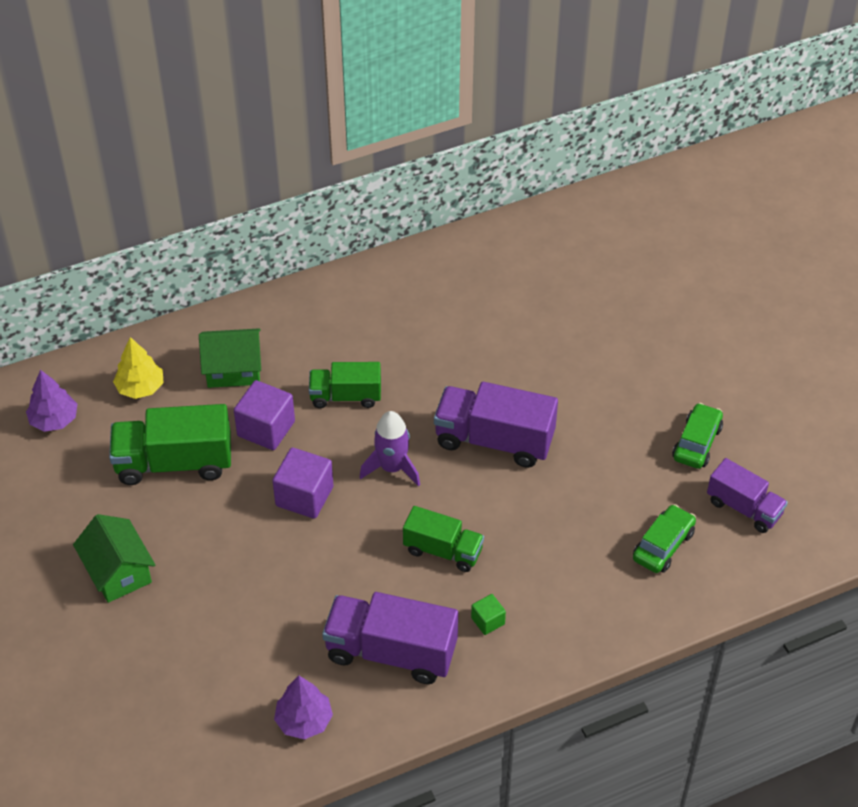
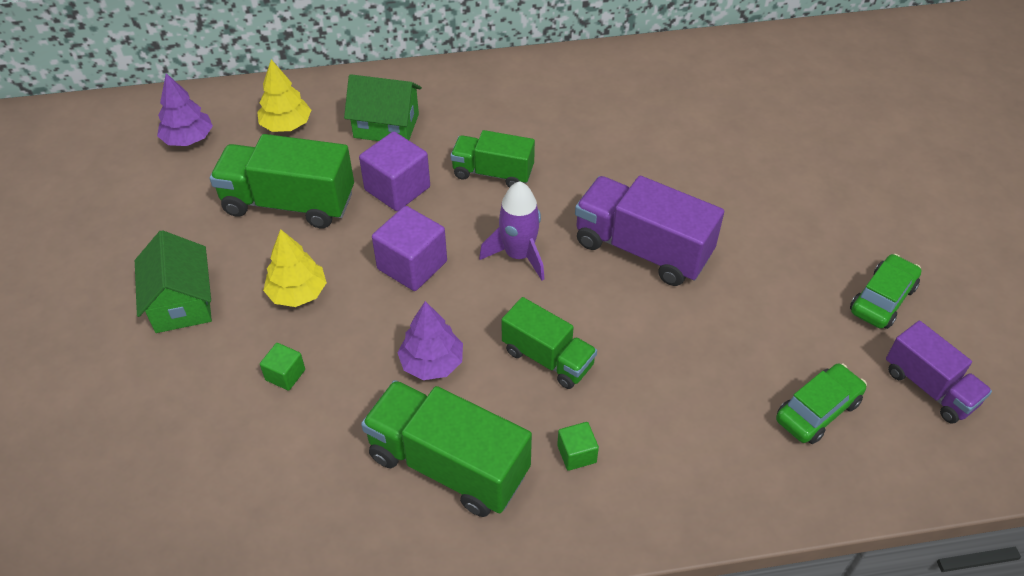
camera: 15 degrees right, 0 degrees up
(215, 542) = (297, 293): none -> yellow tree
(233, 612) = (285, 375): none -> green cube
(304, 720) = (315, 525): purple tree -> purple tree (432, 363)
(391, 652) = (448, 465): purple truck -> green truck

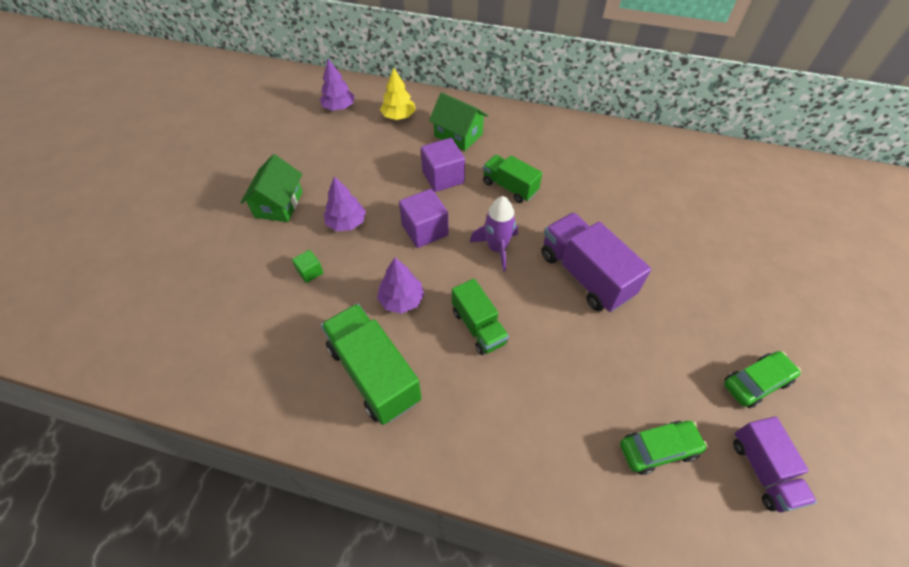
camera: 25 degrees right, 5 degrees up
(289, 203) = (373, 165): green truck -> none
(297, 293) = (346, 223): yellow tree -> purple tree
(576, 454) = (461, 403): green cube -> none

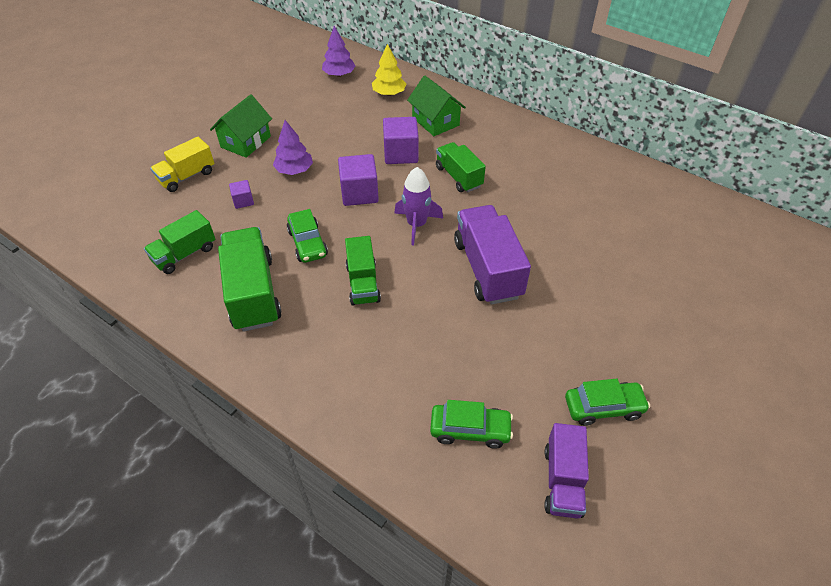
camera: 20 degrees right, 5 degrees down
(234, 261) = (187, 176): none -> yellow truck
(277, 352) = (185, 254): none -> green truck
(310, 272) = (243, 201): green cube -> purple cube
(401, 300) = (308, 243): purple tree -> green car

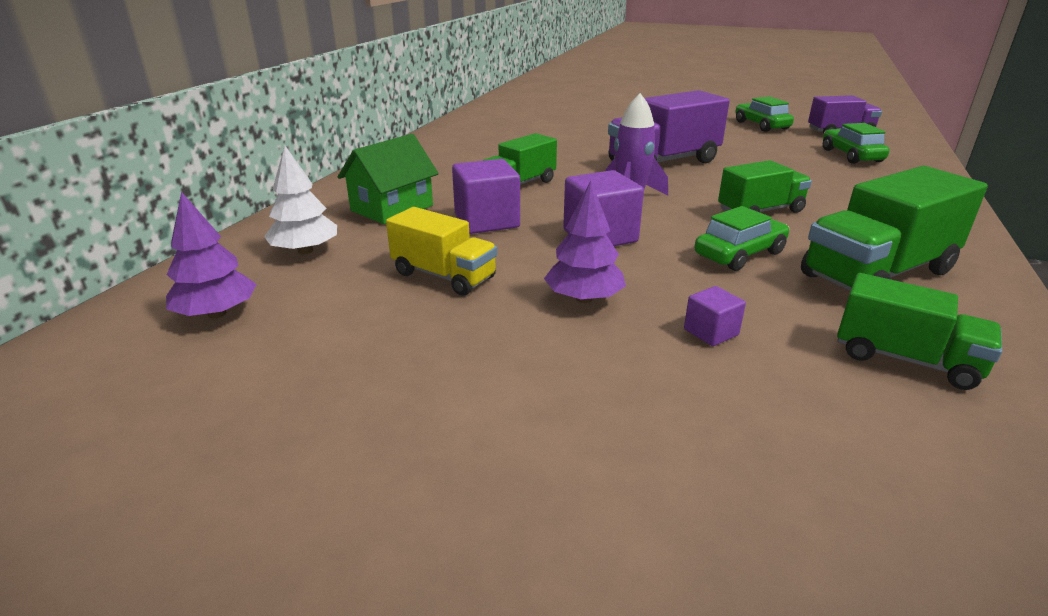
camera: 105 degrees left, 20 degrees down
(187, 176) = (709, 439): yellow truck -> yellow truck (444, 276)
(246, 142) = (524, 382): green house -> none
(389, 93) = (305, 251): yellow tree -> white tree

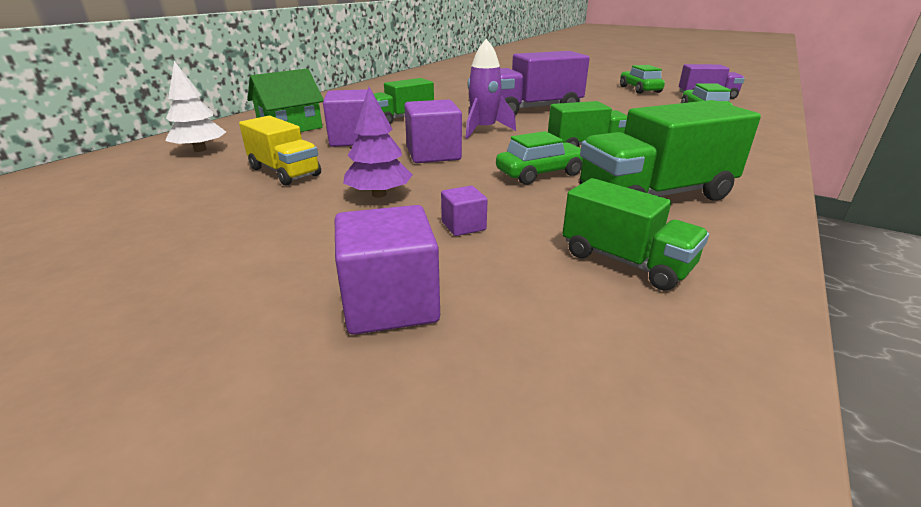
camera: 10 degrees right, 0 degrees up
(217, 313) = (97, 183): purple tree -> none
(711, 438) = (390, 303): none -> purple cube

